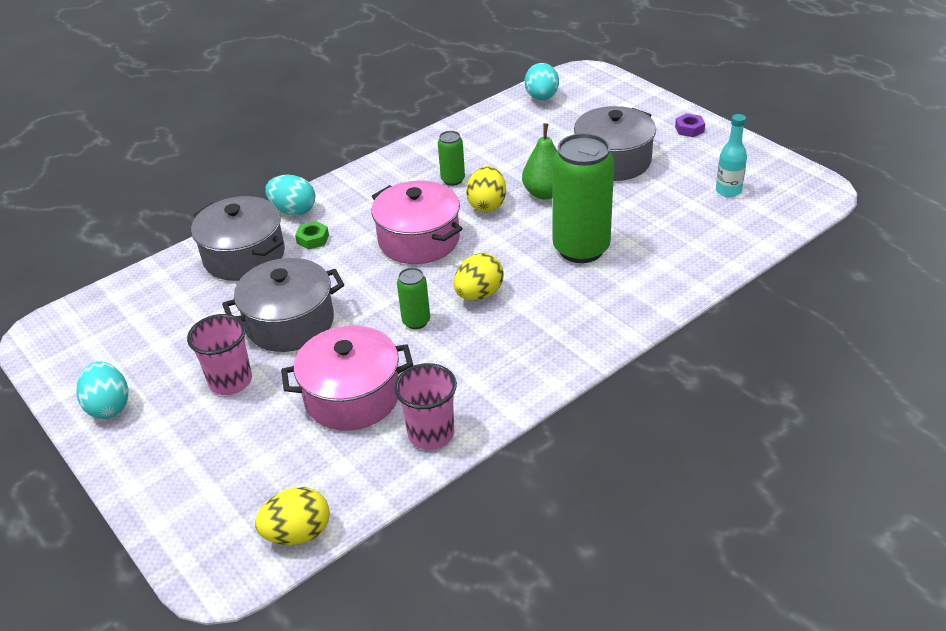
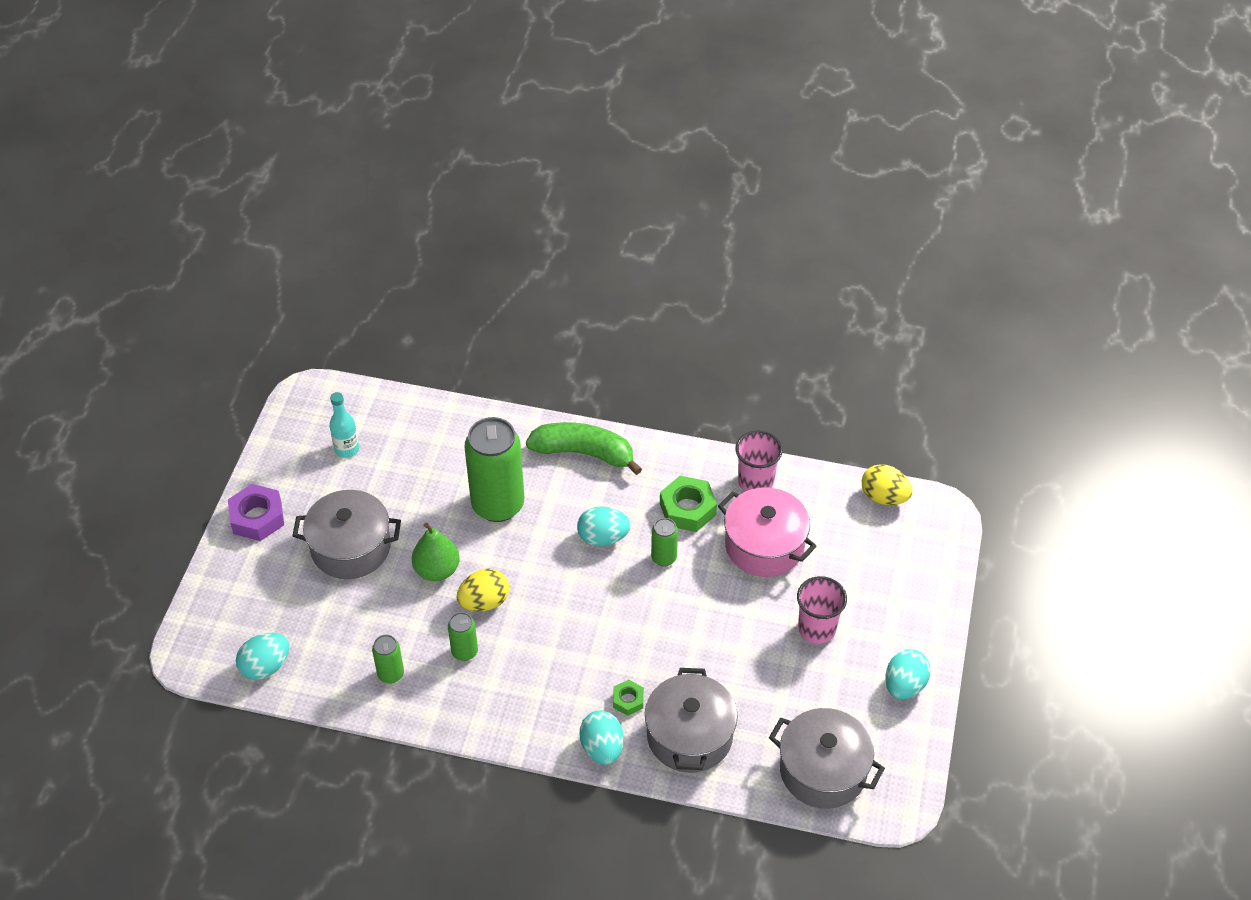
camera: 130 degrees left, 10 degrees up
(290, 323) = (733, 637): grey pot -> grey pot (823, 771)
(419, 240) = (569, 620): pink pot -> none
(451, 364) = (687, 509): none -> green nut
(474, 143) = (391, 674): none -> green can
(479, 294) = (603, 538): yellow egg -> turquoise egg
(591, 327) = (584, 453): none -> green banana
(689, 129) = (257, 518): purple nut -> purple nut, size x1.80

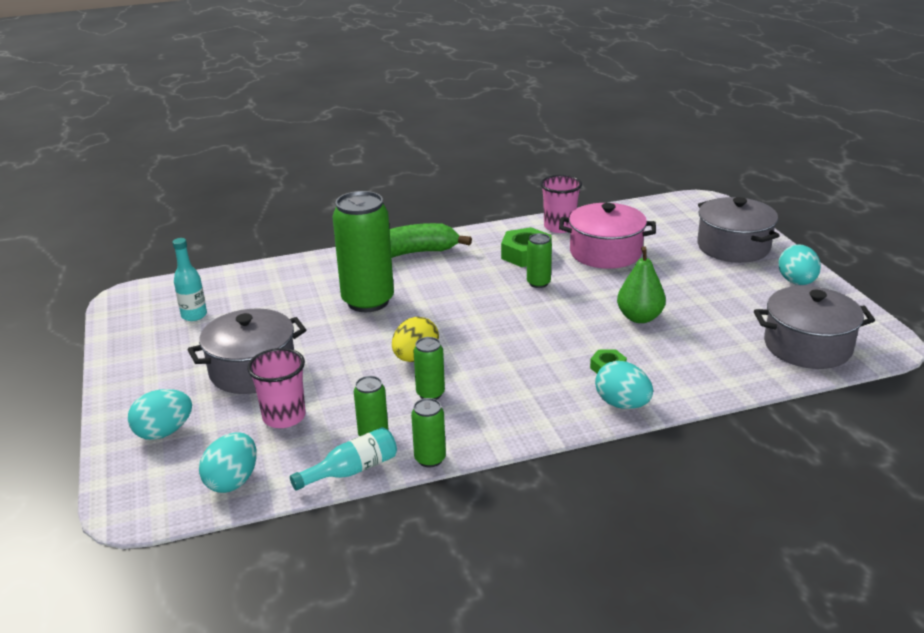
camera: 30 degrees left, 20 degrees down
(257, 518) = (136, 384): purple nut -> none
(351, 702) = (352, 470): none -> turquoise bottle
(413, 722) = (430, 459): none -> green can
(437, 570) = (351, 355): green pear -> green pear (639, 317)
(603, 538) = (477, 289): turquoise egg -> turquoise egg (164, 432)
(689, 736) = (683, 368): grey pot -> grey pot (733, 247)
(817, 628) = (698, 278): pink cup -> pink cup (284, 417)
(884, 497) = (656, 206): yellow egg -> none

